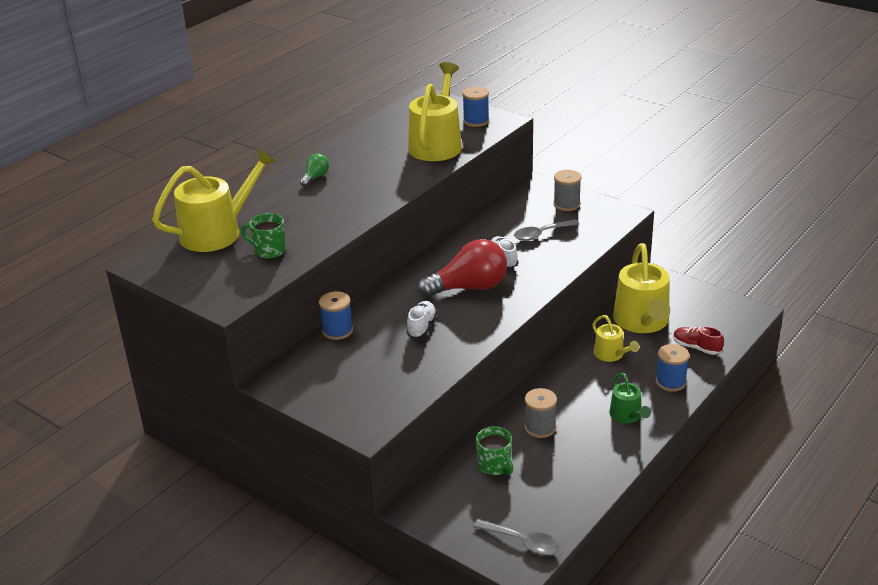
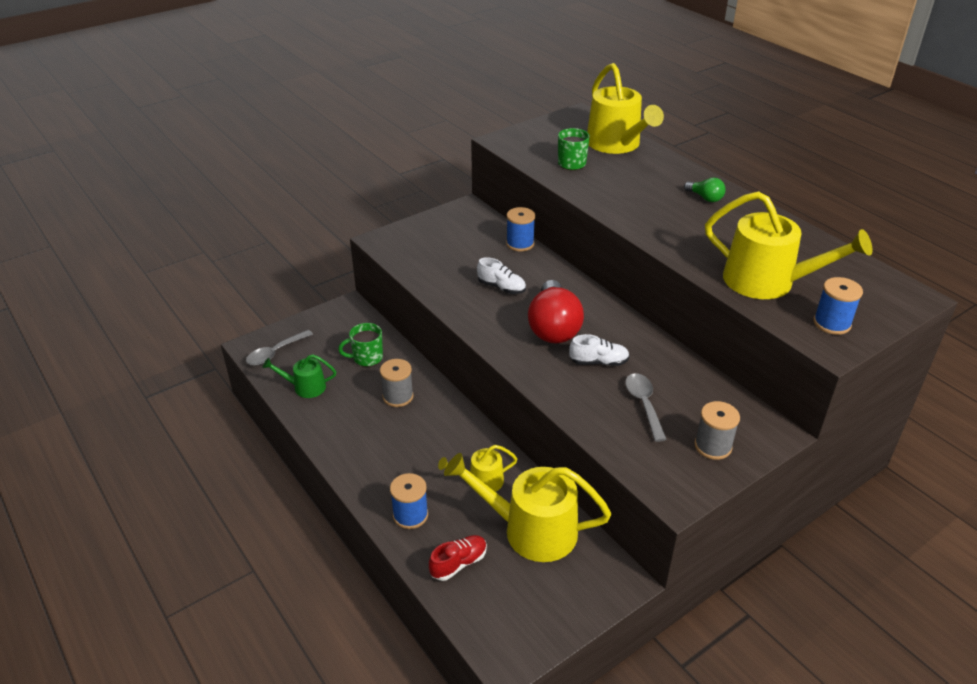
camera: 105 degrees right, 5 degrees up
(627, 416) = (378, 461): green watering can -> green watering can (305, 387)

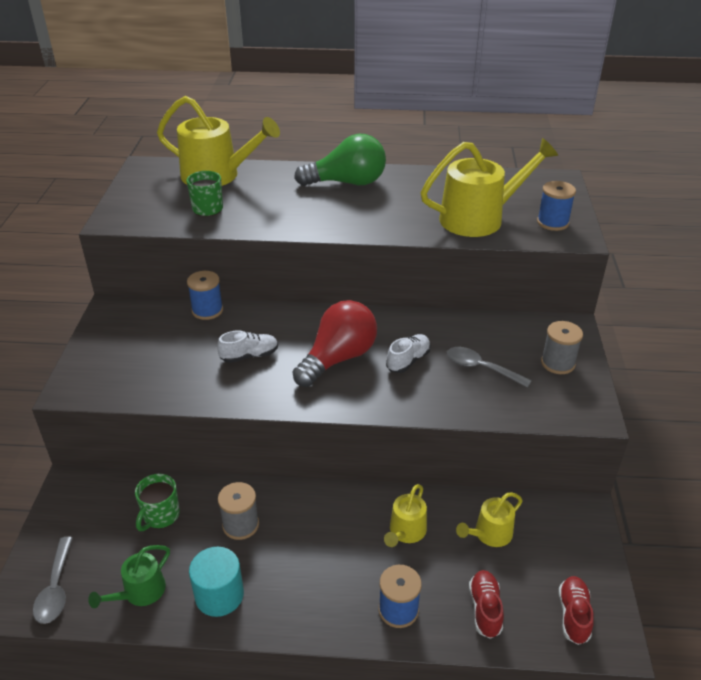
camera: 50 degrees left, 0 degrees up
(336, 422) = (219, 595): none -> turquoise cylinder
(507, 621) = (573, 615): none -> red shoe
(531, 530) = (490, 534): yellow watering can -> yellow watering can, size x0.51
(553, 327) = (338, 358): red light bulb -> red light bulb turned 90 degrees counterclockwise
(705, 198) = (347, 183): green light bulb -> green light bulb, size x2.12

